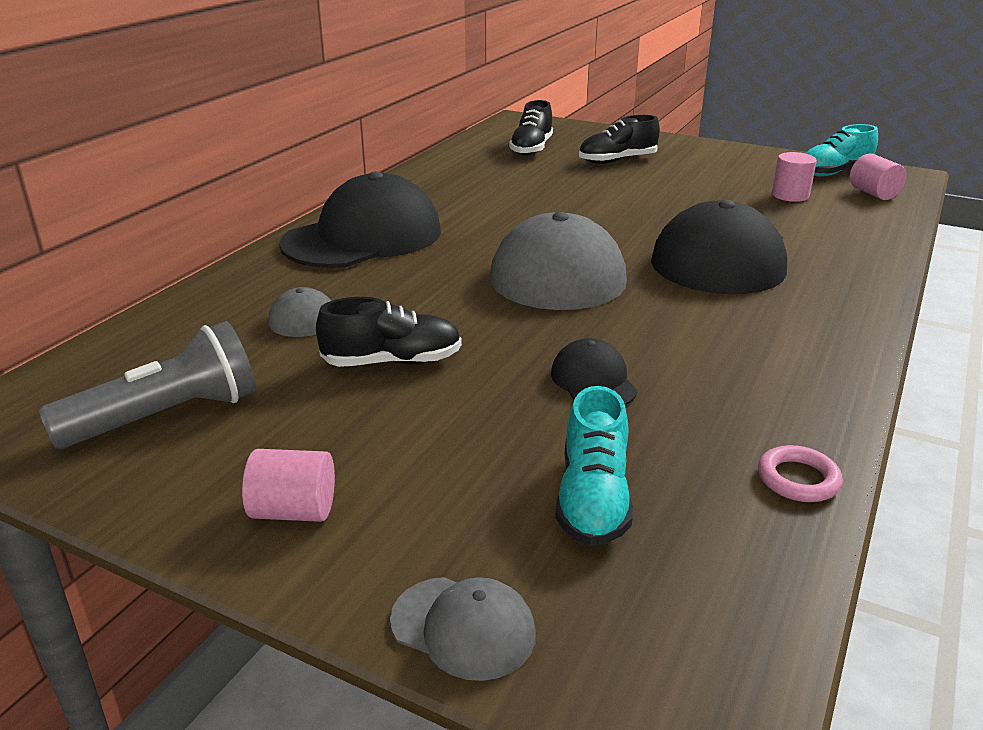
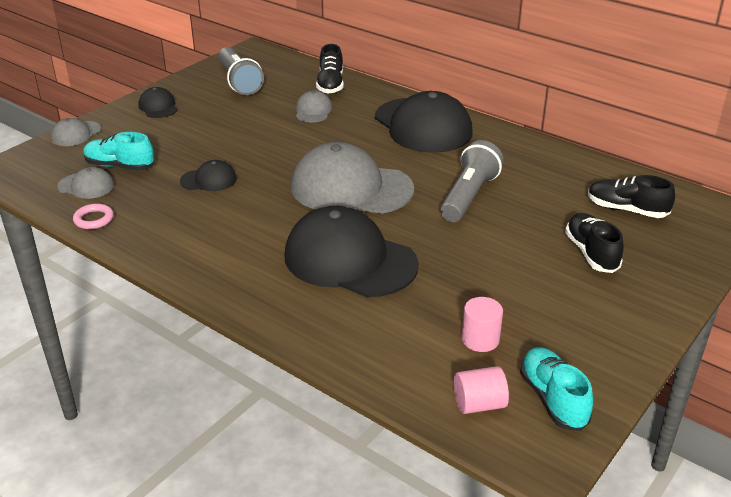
camera: 100 degrees right, 5 degrees up
(294, 511) = (158, 107): pink cylinder -> black cap
(392, 362) = (258, 129): black shoe -> black shoe (330, 85)
(541, 207) = (468, 196): none -> grey flashlight
(695, 526) = (86, 186): none -> grey cap

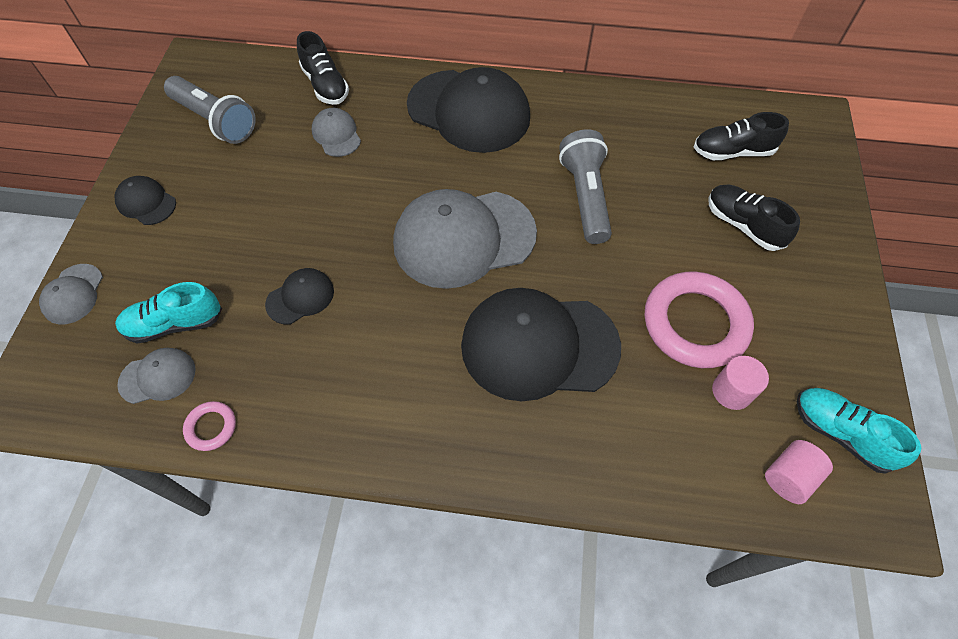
camera: 30 degrees left, 25 degrees up
(488, 292) = (695, 323): none -> pink ring

